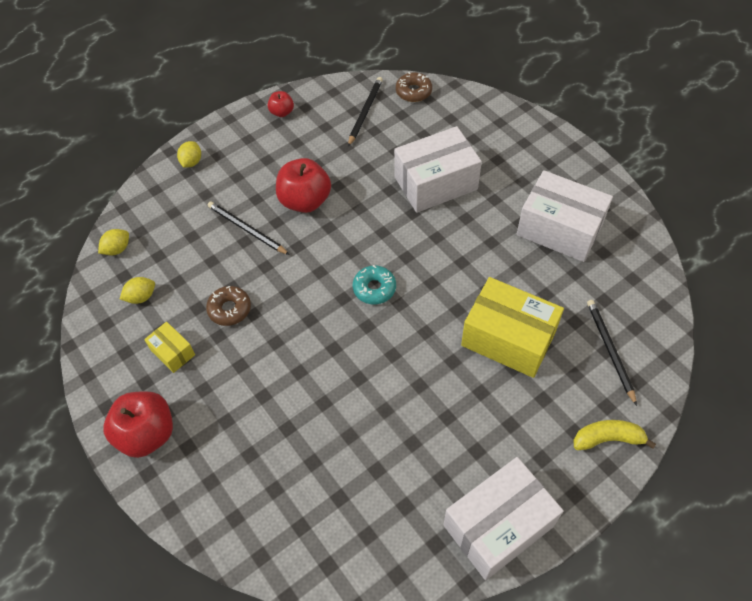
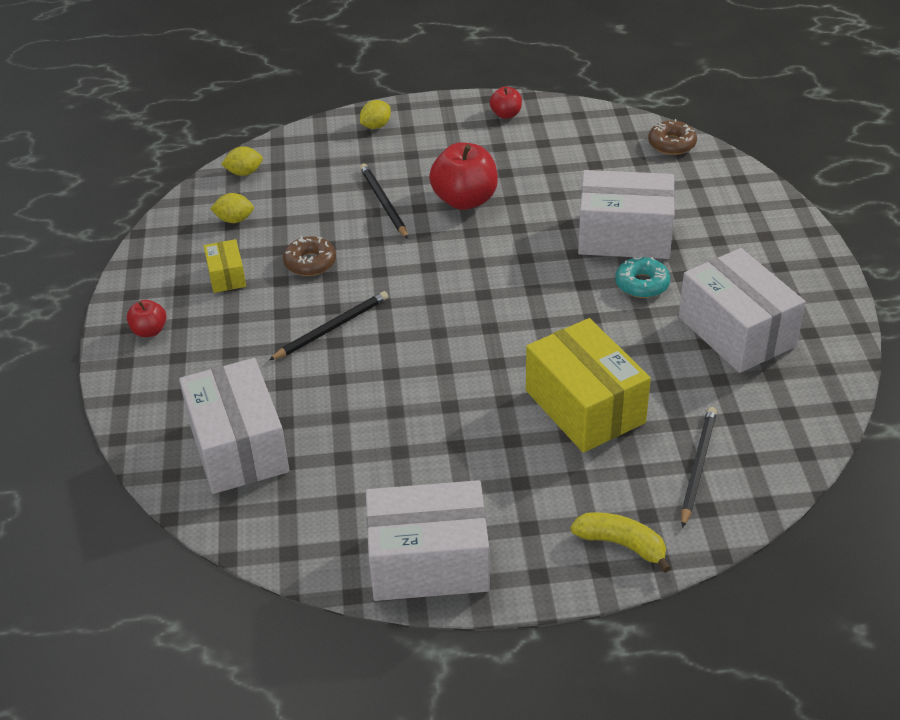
camera: 30 degrees right, 15 degrees down
(147, 434) = (149, 331): red apple -> red apple, size x0.52
(294, 503) = (238, 447): none -> white box
(365, 112) = (599, 144): black pencil -> black pencil (332, 328)
(374, 288) = (474, 303): turquoise donut -> turquoise donut (642, 284)

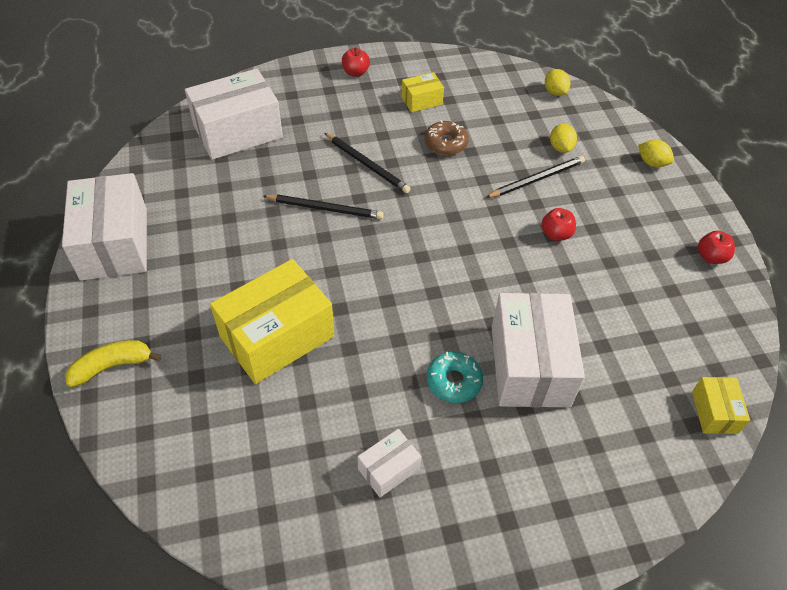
camera: 80 degrees right, 10 degrees up
(234, 220) = (491, 95): yellow lemon -> yellow lemon (560, 147)
(465, 200) = (556, 234): red apple -> red apple, size x0.52
(621, 544) = (112, 366): yellow banana -> yellow banana turned 135 degrees counterclockwise
(671, 144) = (714, 412): brown donut -> yellow box
(698, 466) = (197, 427): black pencil -> black pencil (325, 209)
(736, 332) = (389, 469): white box -> white box, size x0.48

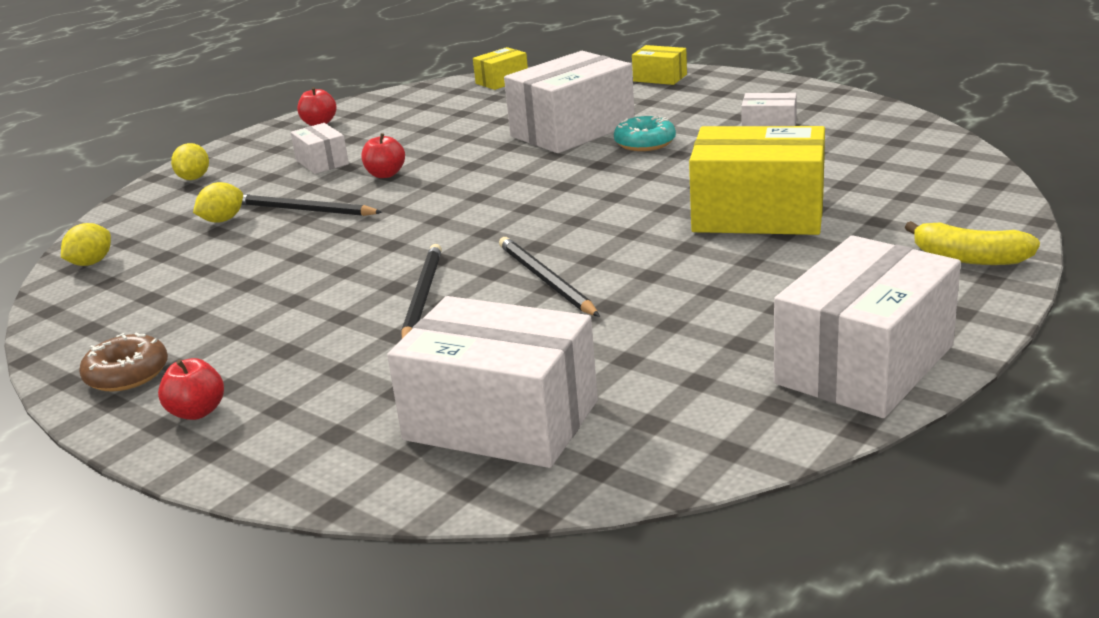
camera: 125 degrees left, 25 degrees down
(421, 100) = (218, 328): yellow box -> yellow box (660, 78)
(445, 143) = (303, 274): brown donut -> brown donut (127, 374)
(616, 221) = (322, 162): none -> white box

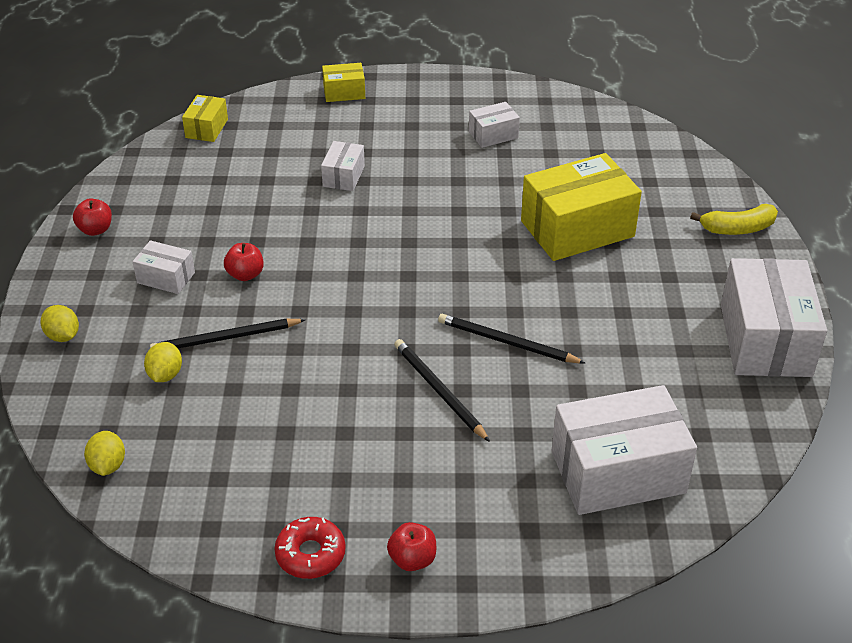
camera: 40 degrees left, 15 degrees up
(127, 374) = (310, 554): brown donut -> red donut
(572, 130) = (343, 176): white box -> white box, size x0.48
(645, 143) = (418, 175): turquoise donut -> none

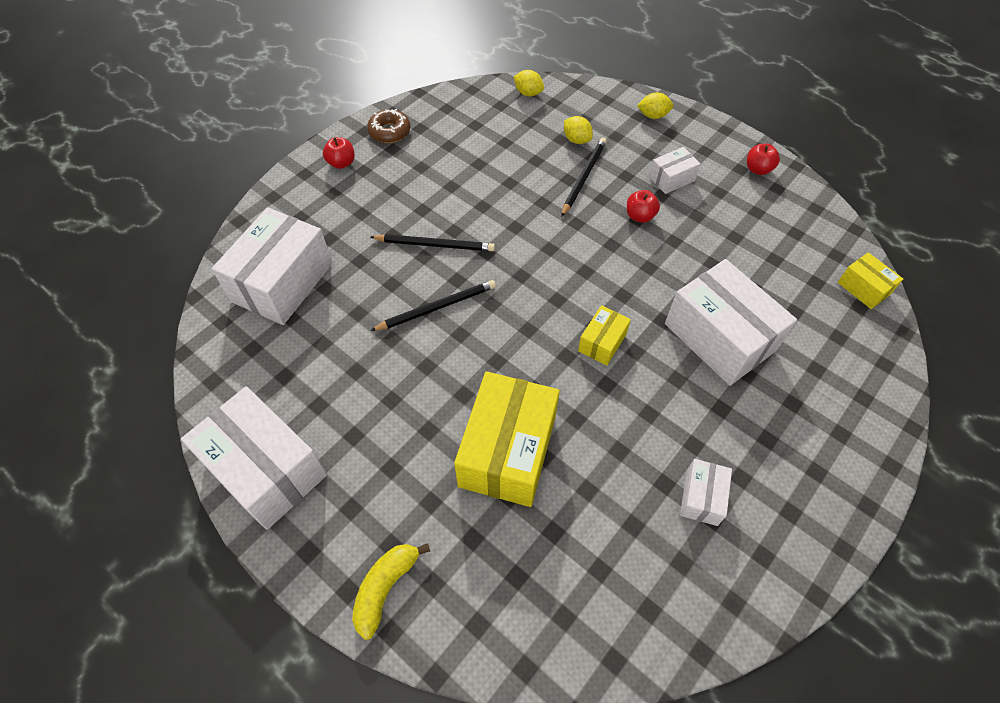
camera: 130 degrees right, 15 degrees up
(310, 554) = (389, 131): red donut -> brown donut
(343, 176) = (719, 337): white box -> white box, size x2.07
(344, 92) = (868, 422): yellow box -> yellow box (602, 342)

